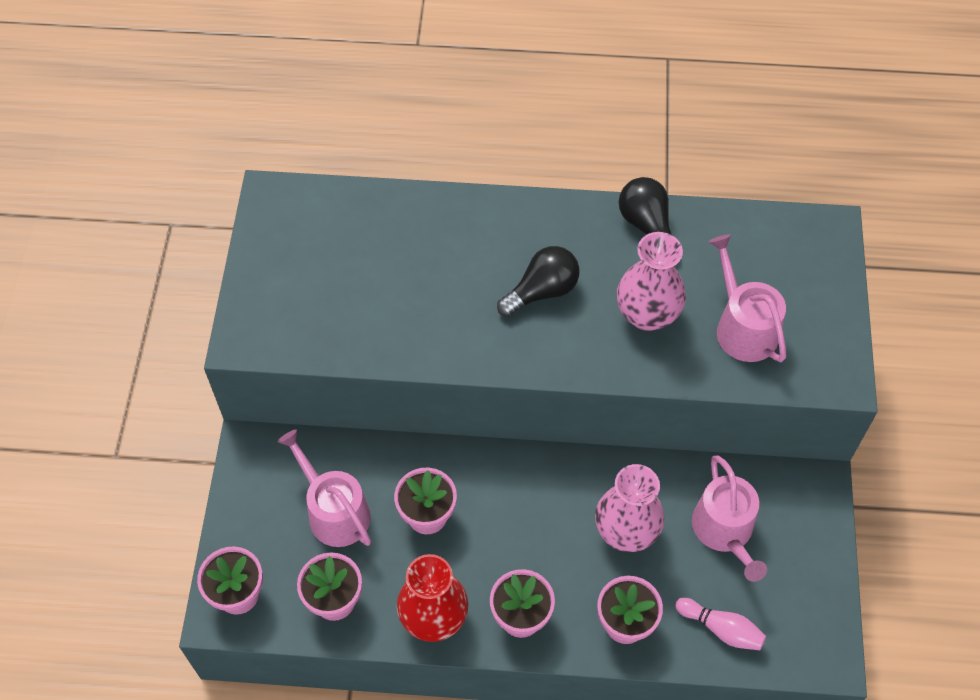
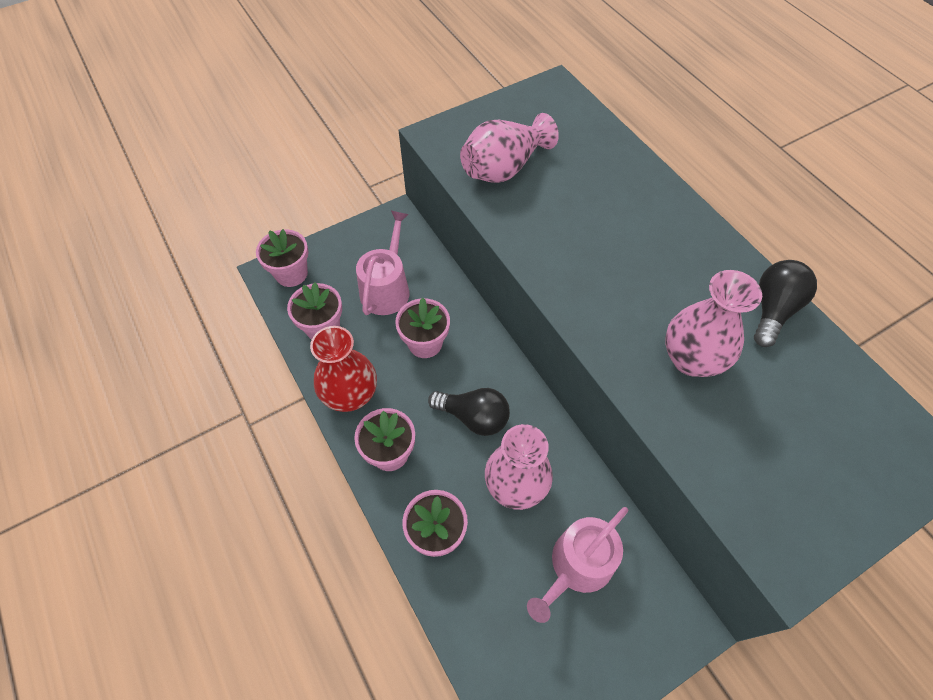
camera: 55 degrees right, 0 degrees up
(339, 310) = (504, 168): none -> pink vase
(542, 291) = (638, 274): black light bulb -> black light bulb (474, 417)
(721, 629) = (486, 619): pink bowling pin -> none
(742, 327) = (755, 442): pink watering can -> none

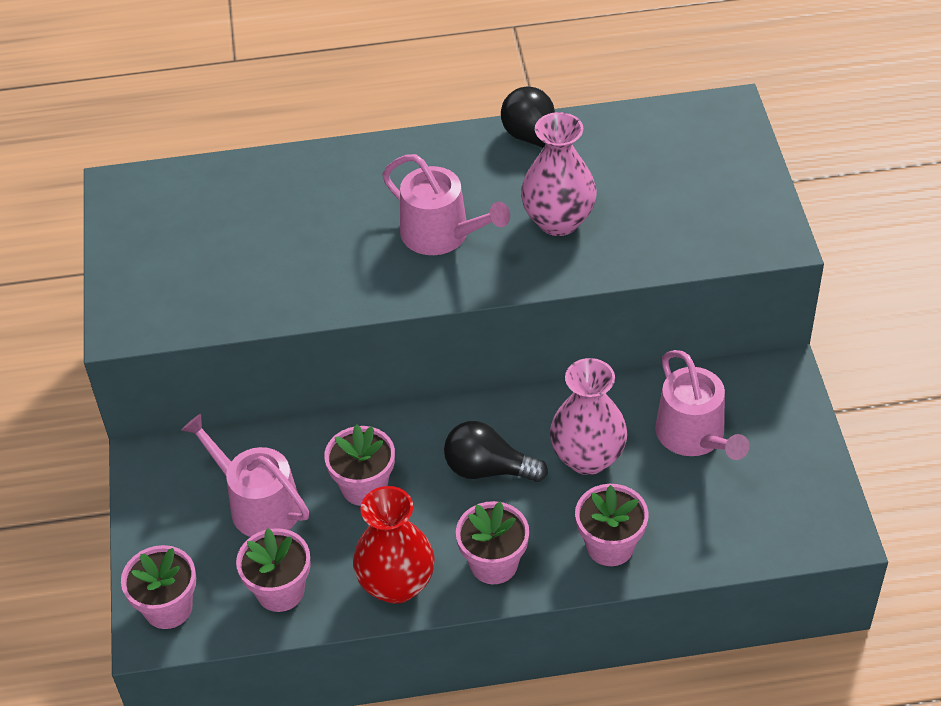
camera: 65 degrees left, 10 degrees down
(474, 417) = (488, 469): black light bulb -> black light bulb turned 120 degrees counterclockwise
(504, 168) = (222, 279): pink vase -> none
(624, 281) = (442, 235): none -> pink watering can

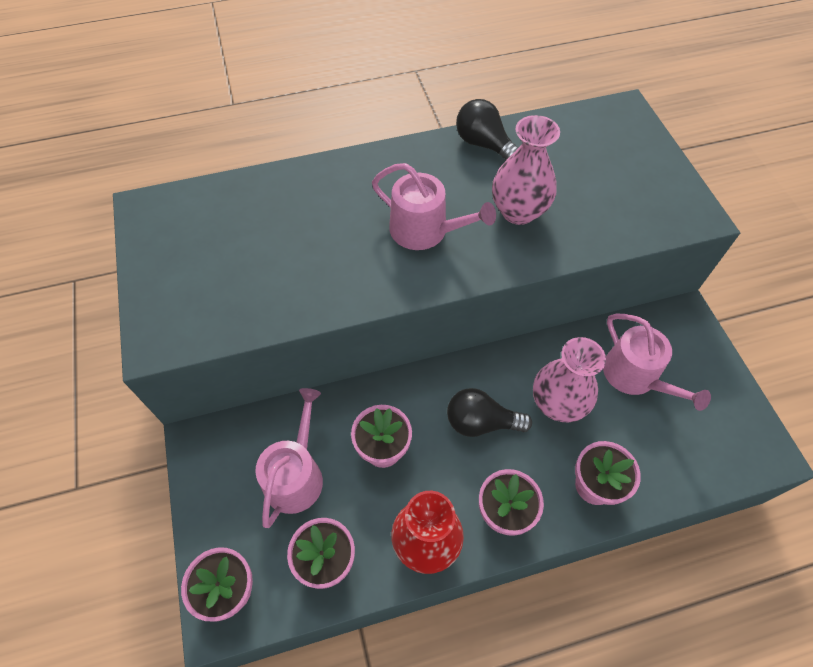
camera: 10 degrees left, 10 degrees up
(258, 504) = (296, 474): pink watering can -> pink watering can turned 75 degrees clockwise

